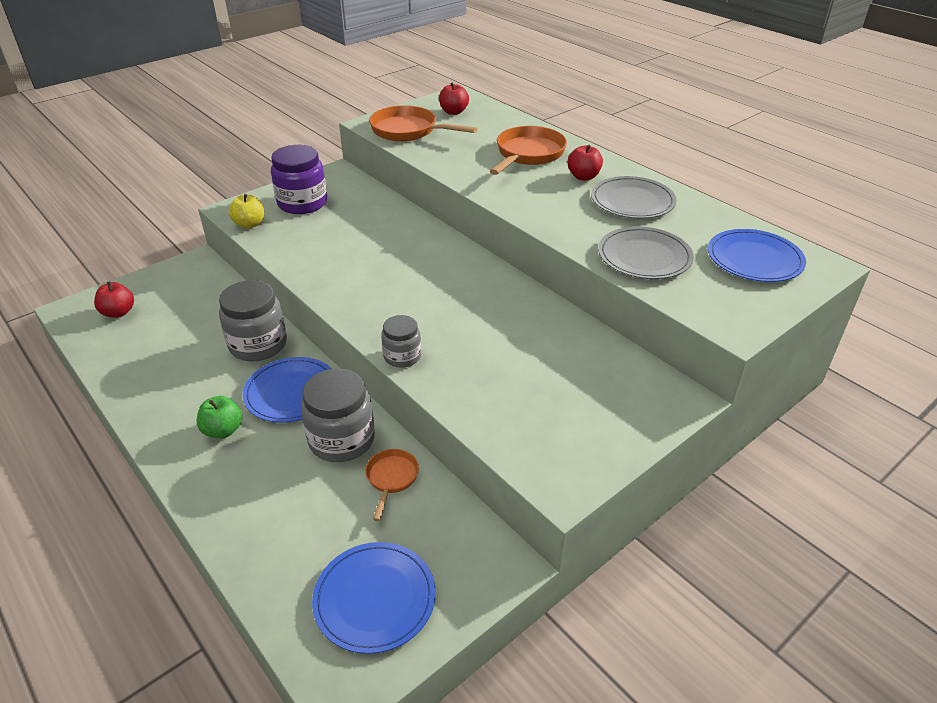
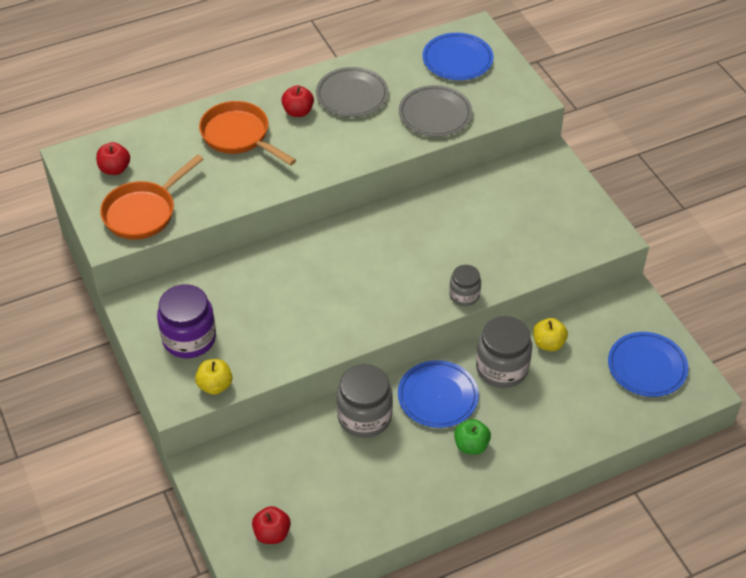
camera: 75 degrees left, 10 degrees up
(391, 478) = (548, 343): orange pan -> yellow apple

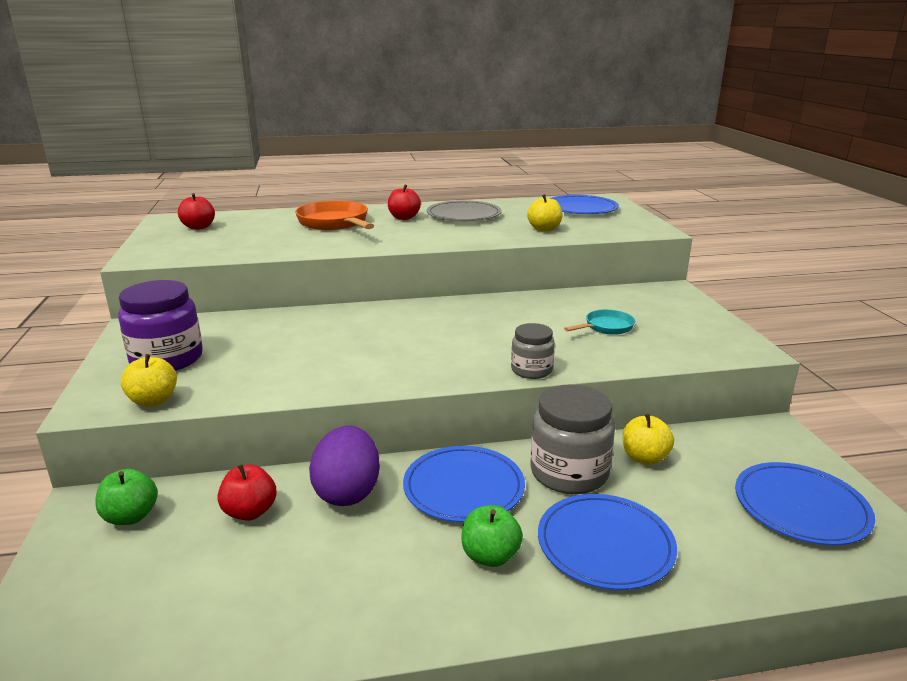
camera: 15 degrees right, 25 degrees down
(143, 212) = (195, 248): orange pan -> none
(237, 467) = (131, 516): none -> green apple
(272, 533) = (100, 616): red apple -> red apple (250, 512)
(364, 417) = (347, 492): grey jar -> purple egg
(435, 114) = (544, 229): grey plate -> yellow apple
(506, 227) = (606, 327): none -> turquoise pan
(535, 422) = (605, 544): none -> blue plate

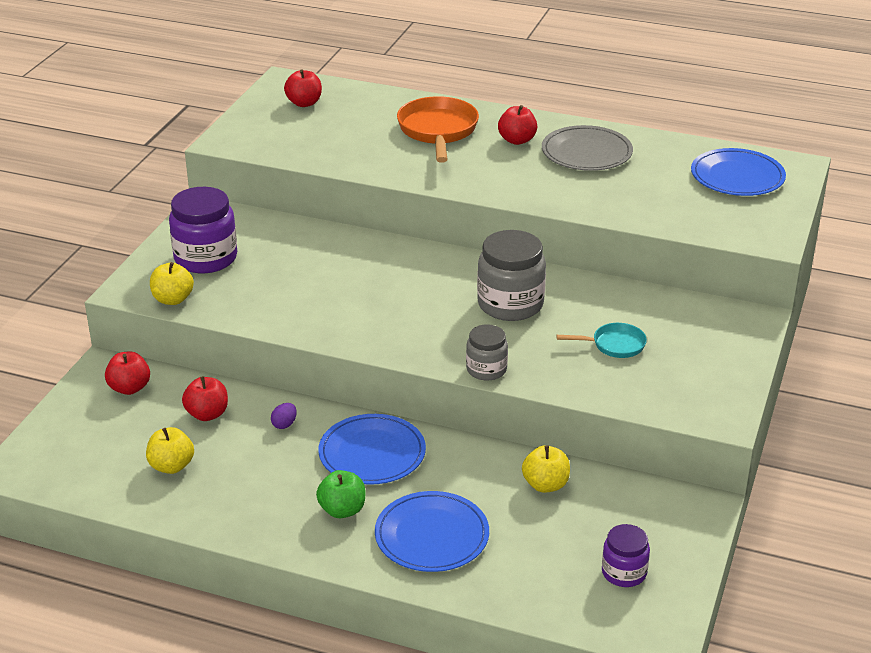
camera: 30 degrees right, 10 degrees up
(131, 516) = (129, 388): green apple -> red apple
(347, 492) = (284, 424): purple egg -> purple egg, size x0.40
(544, 229) = (646, 203): yellow apple -> yellow apple (171, 466)
(569, 473) = (467, 473): grey jar -> grey jar (510, 304)
(800, 507) = (624, 572): blue plate -> purple jar

